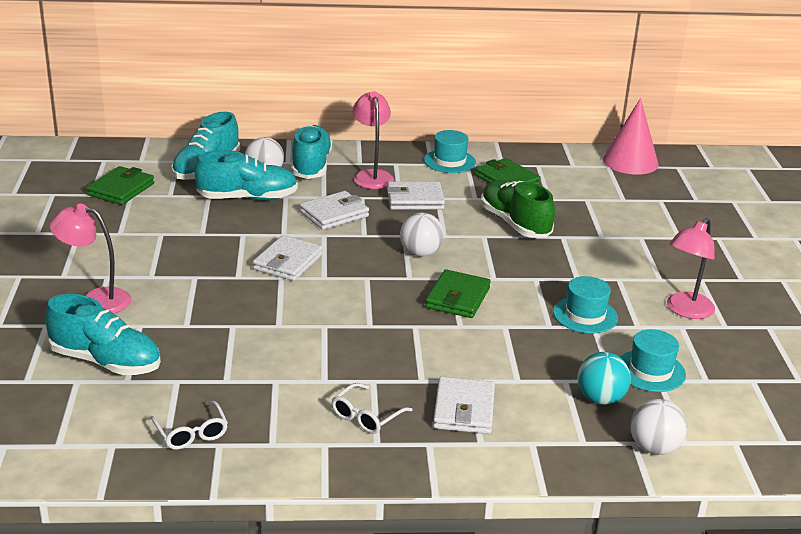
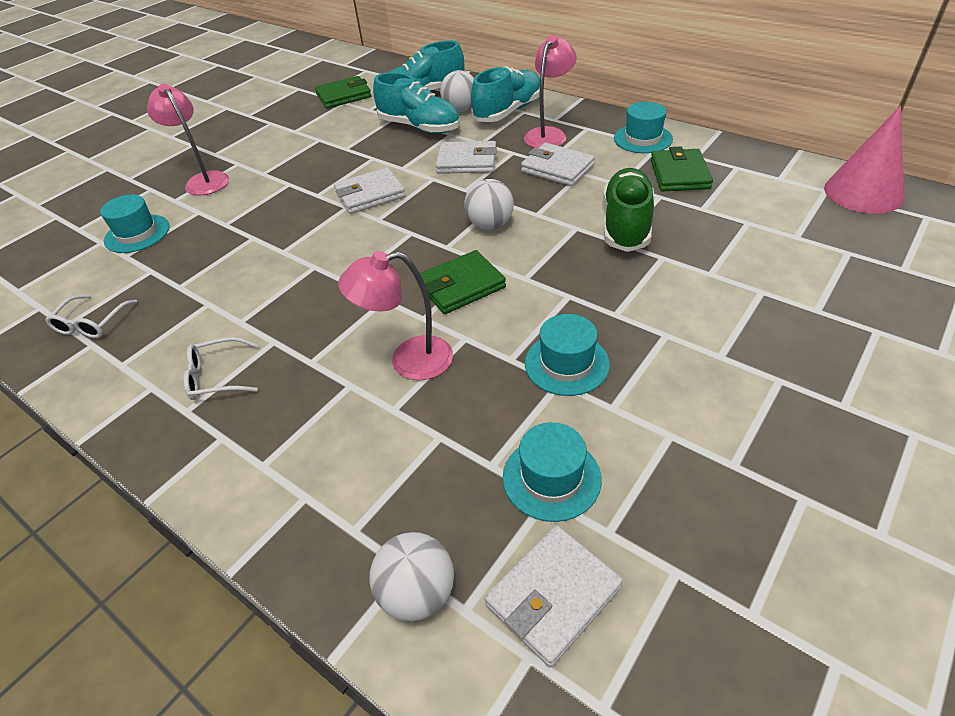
camera: 45 degrees right, 15 degrees up
(106, 361) = (137, 234): turquoise shoe -> turquoise hat
(464, 410) = (299, 416): white wallet -> white wallet (553, 596)
(600, 399) = (445, 483): turquoise ball -> none
(685, 311) = (702, 415): pink lamp -> pink lamp (408, 361)

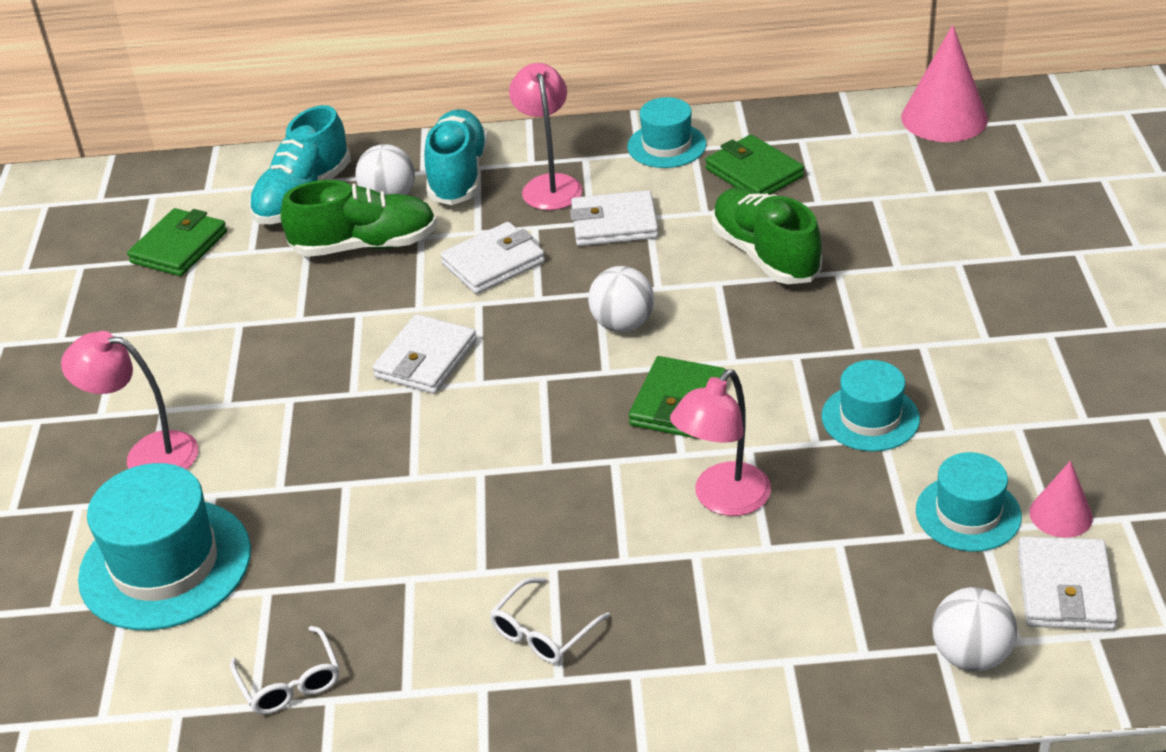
camera: 40 degrees left, 5 degrees down
(137, 234) = (165, 564): turquoise hat -> turquoise hat, size x1.68
(419, 127) = (365, 245): turquoise shoe -> green shoe
(623, 530) = (1061, 515): none -> pink cone

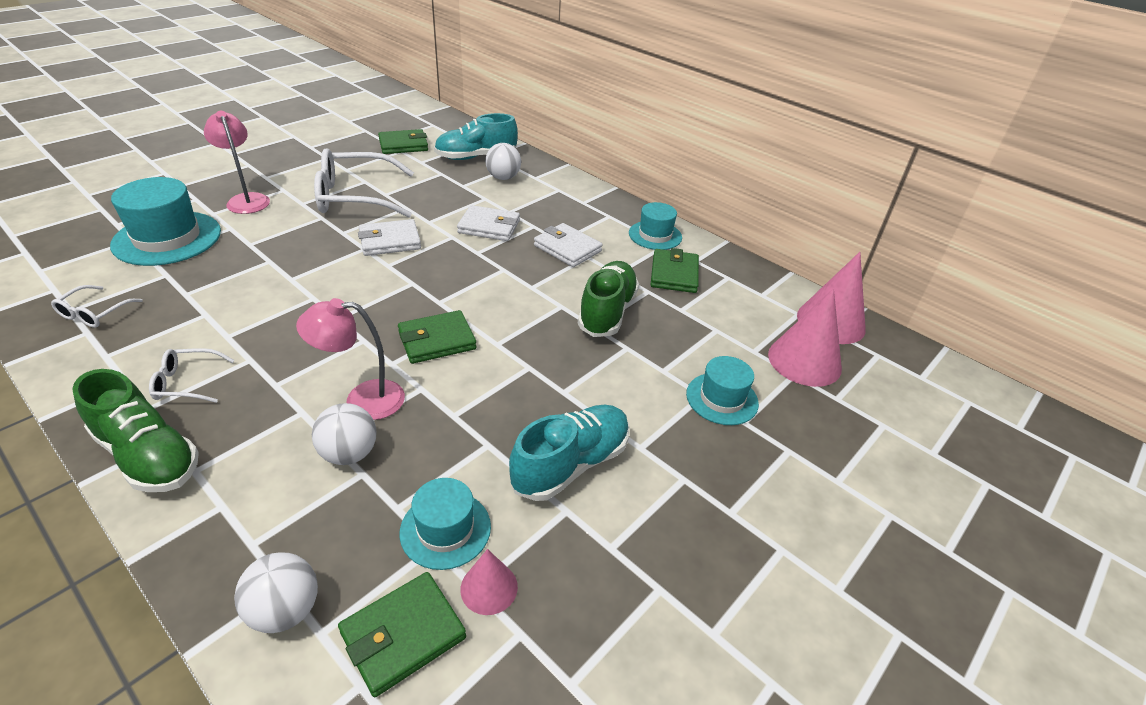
camera: 40 degrees right, 0 degrees up
(271, 349) = (354, 197): none -> white glasses
(365, 245) = (459, 187): green shoe -> green shoe (148, 455)
(458, 175) = (545, 187): turquoise shoe -> turquoise shoe (570, 464)
(549, 185) = (572, 215): pink lamp -> none
(622, 324) = (486, 289): white ball -> white ball (349, 453)
(870, 418) = (501, 429): turquoise hat -> turquoise hat (722, 398)
(979, 170) = (804, 361): none -> pink cone
(1065, 589) = (403, 635): white wallet -> green wallet

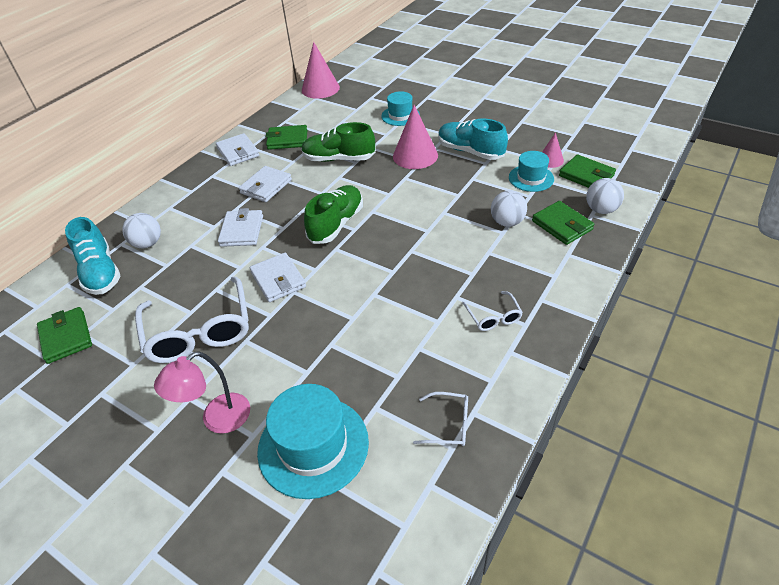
camera: 95 degrees left, 5 degrees up
(148, 455) = (558, 301): green shoe -> green shoe (336, 224)
(362, 400) = (465, 231): pink lamp -> none
(437, 340) = (397, 218): green wallet -> green wallet (562, 225)
(655, 235) = (238, 152): turquoise hat -> white wallet
(804, 361) = (358, 95): pink cone -> pink cone (415, 156)

